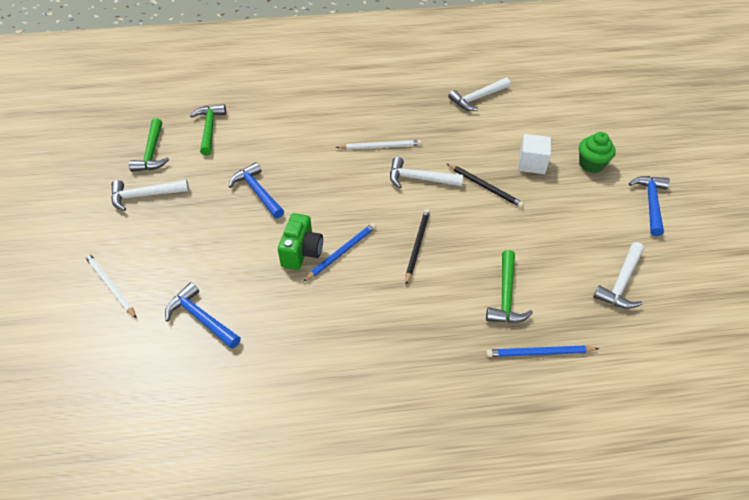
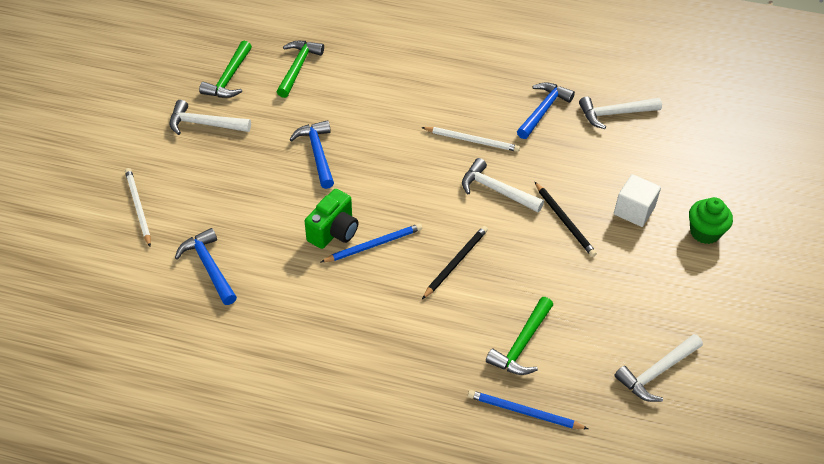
camera: 20 degrees right, 0 degrees up
(650, 203) = (748, 298): blue hammer -> blue hammer (543, 110)

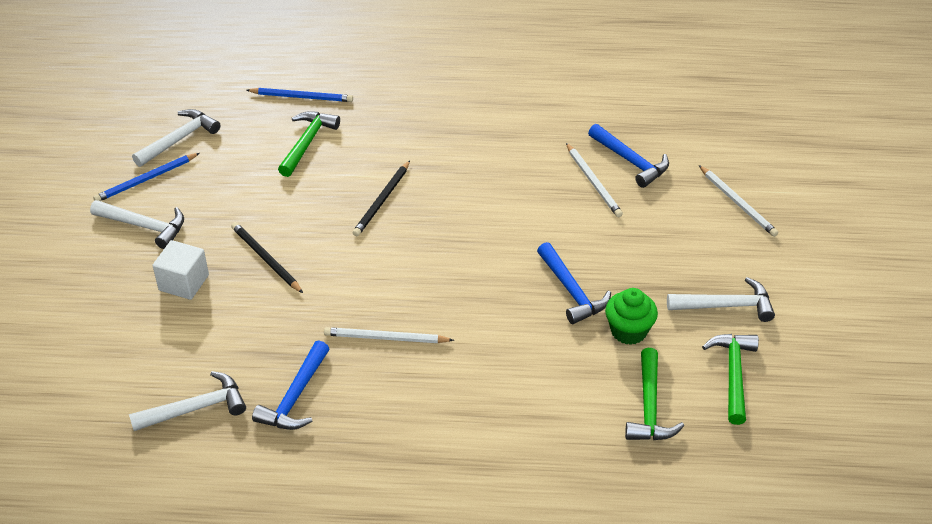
camera: 170 degrees right, 5 degrees down
(255, 250) = (593, 182): none -> white pencil
(334, 232) = (519, 210): green camera -> none
(374, 245) = (472, 204): blue pencil -> blue pencil (146, 180)
(496, 190) = (347, 281): white hammer -> white hammer (144, 226)
(705, 232) = (104, 271): green cupcake -> green cupcake (628, 331)

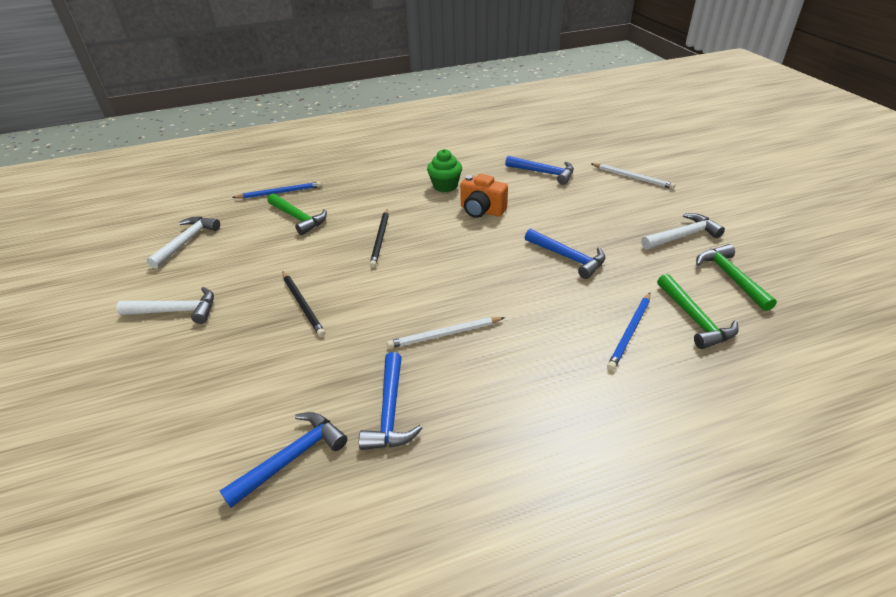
camera: 20 degrees left, 5 degrees down
(146, 180) = (166, 276): blue pencil -> blue pencil (630, 332)
(184, 282) = (232, 345): white cube -> none
(196, 408) = (292, 458): white hammer -> blue hammer
(266, 259) = (303, 305): black pencil -> black pencil turned 150 degrees counterclockwise
(307, 143) = (298, 218): green hammer -> green hammer turned 135 degrees clockwise
(517, 196) = (481, 211): none -> orange camera
(593, 182) = (528, 190): white pencil -> none
(628, 331) = (631, 271): green cupcake -> green cupcake (445, 186)

